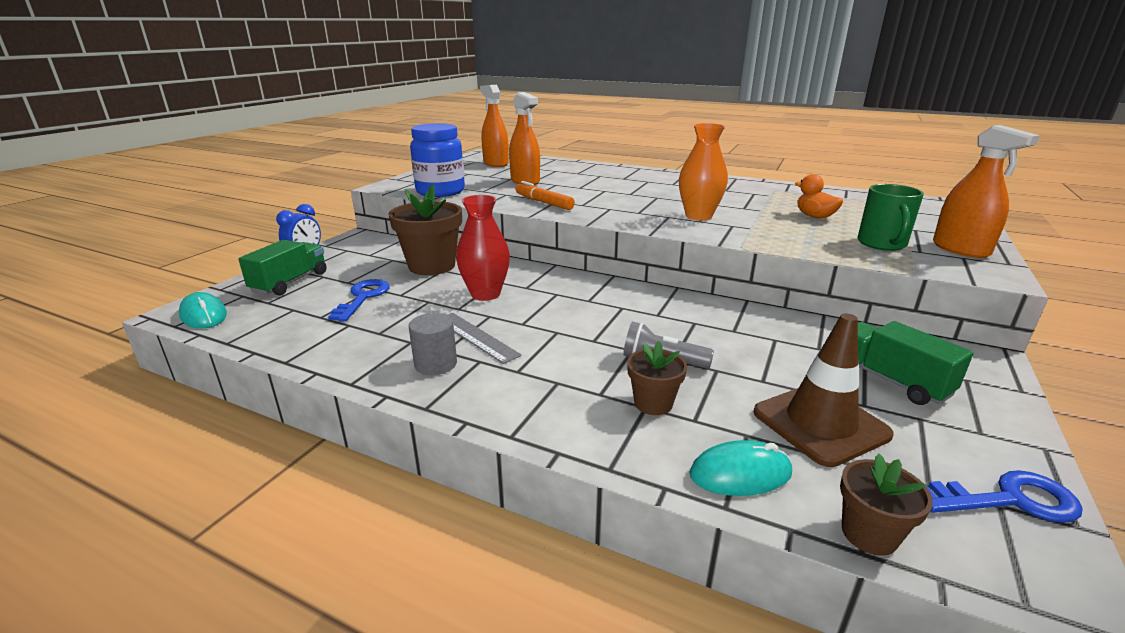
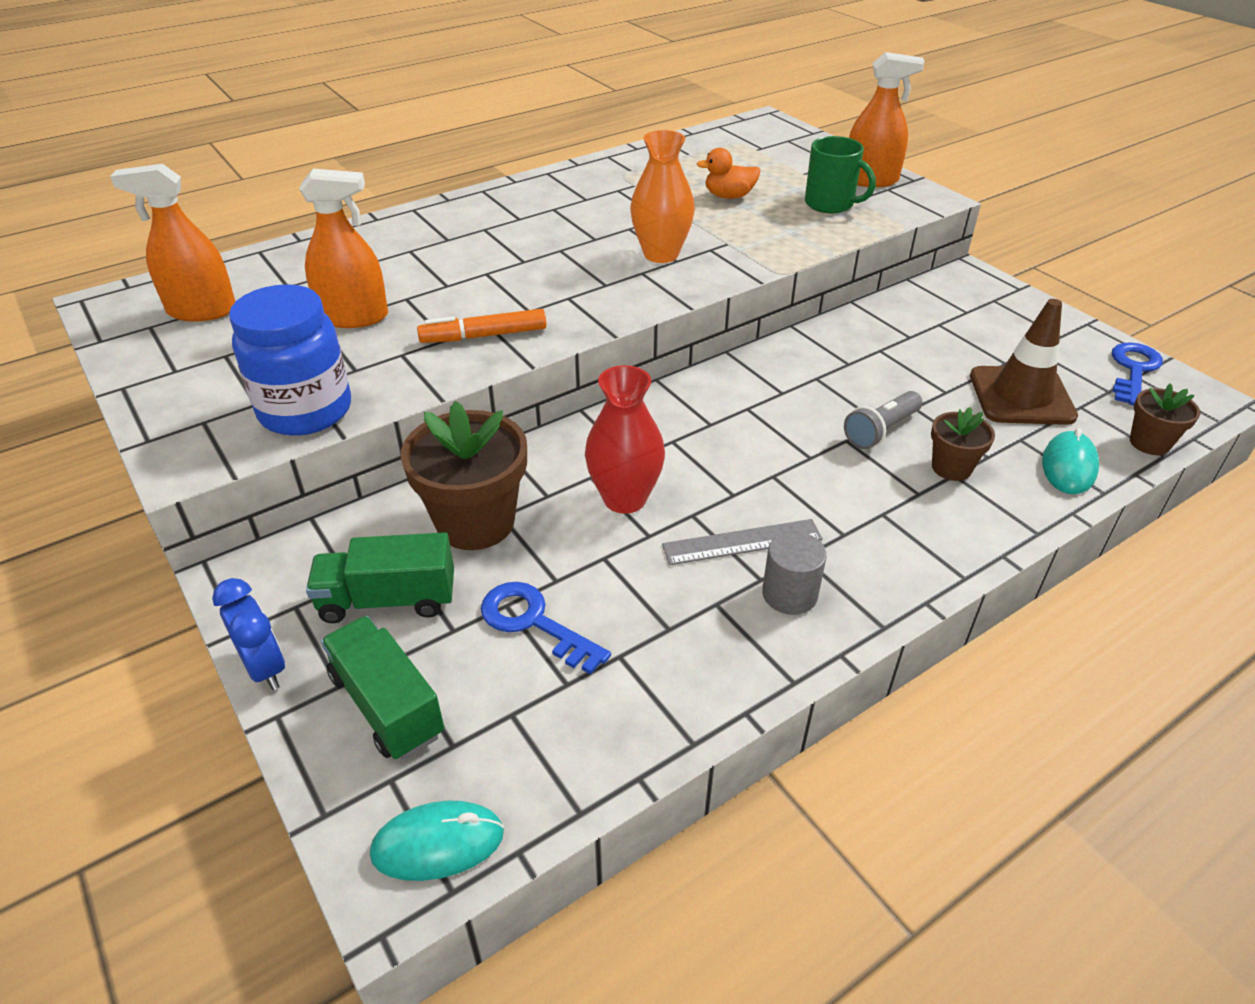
camera: 60 degrees left, 15 degrees up
(890, 380) = (978, 332): green truck -> green truck (388, 600)

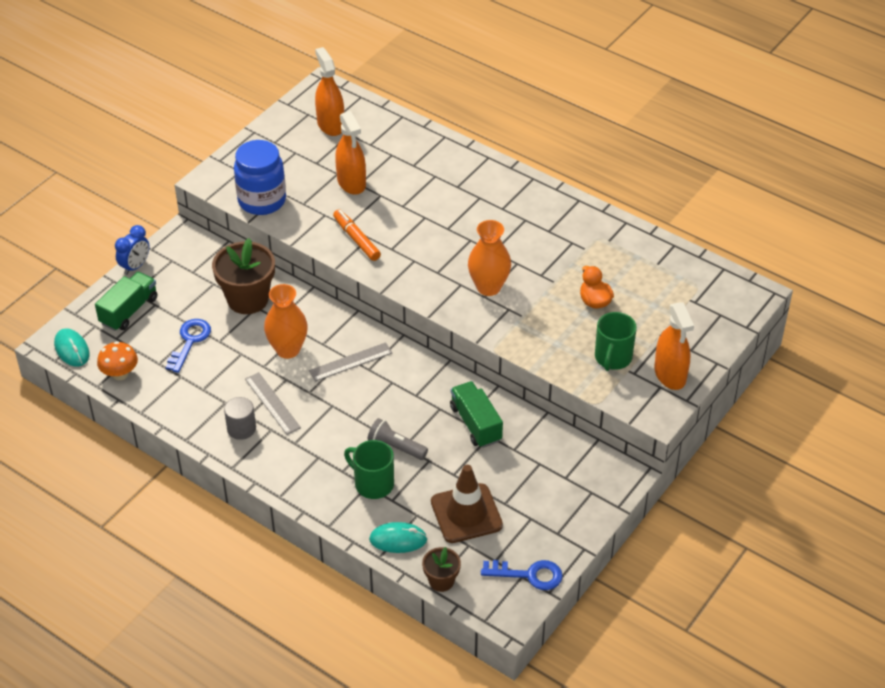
camera: 70 degrees right, 5 degrees up
(388, 600) = (186, 288): green truck -> green truck (475, 424)
(565, 759) = (120, 374): none -> orange mushroom
(625, 499) = (288, 349): red vase -> orange vase
(687, 438) = (350, 362): none -> grey ruler
(951, 468) = (373, 483): brown flower pot -> green mug

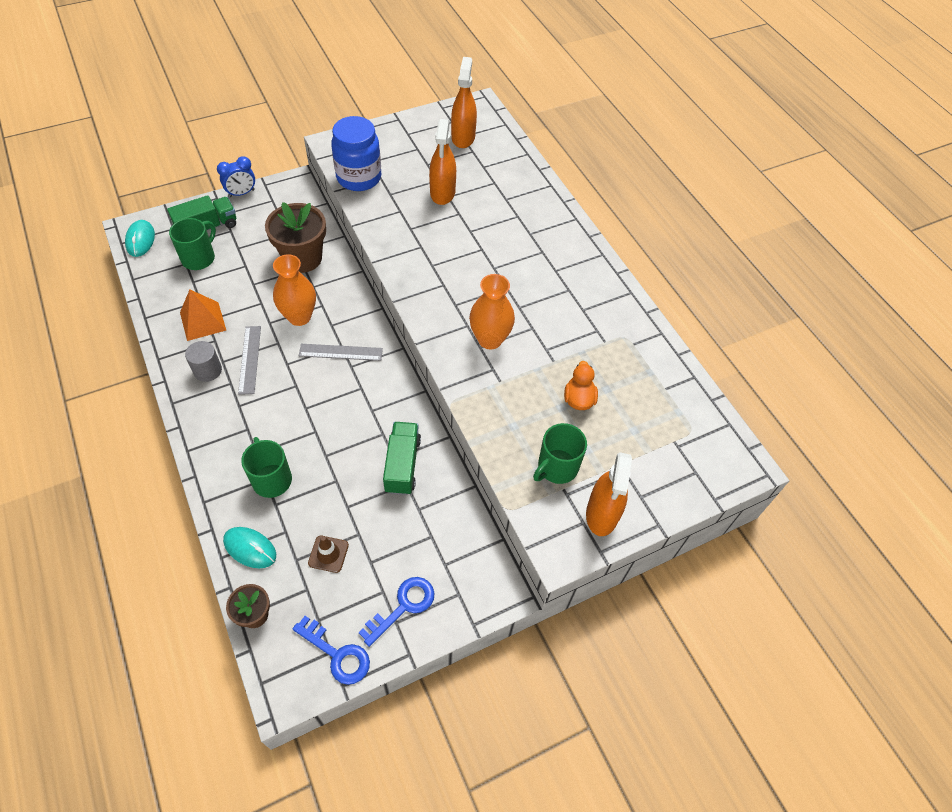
camera: 25 degrees right, 10 degrees up
(120, 374) = (157, 277): orange mushroom -> none
(146, 340) = (199, 258): none -> green mug
(189, 342) = (230, 274): blue key -> blue key (403, 606)
(199, 391) = (203, 321): none -> orange pyramid
(356, 239) = (409, 244): orange marker -> none
(396, 447) = (317, 452): grey flashlight -> none
(466, 513) = (328, 554): brown traffic cone -> brown traffic cone, size x0.53

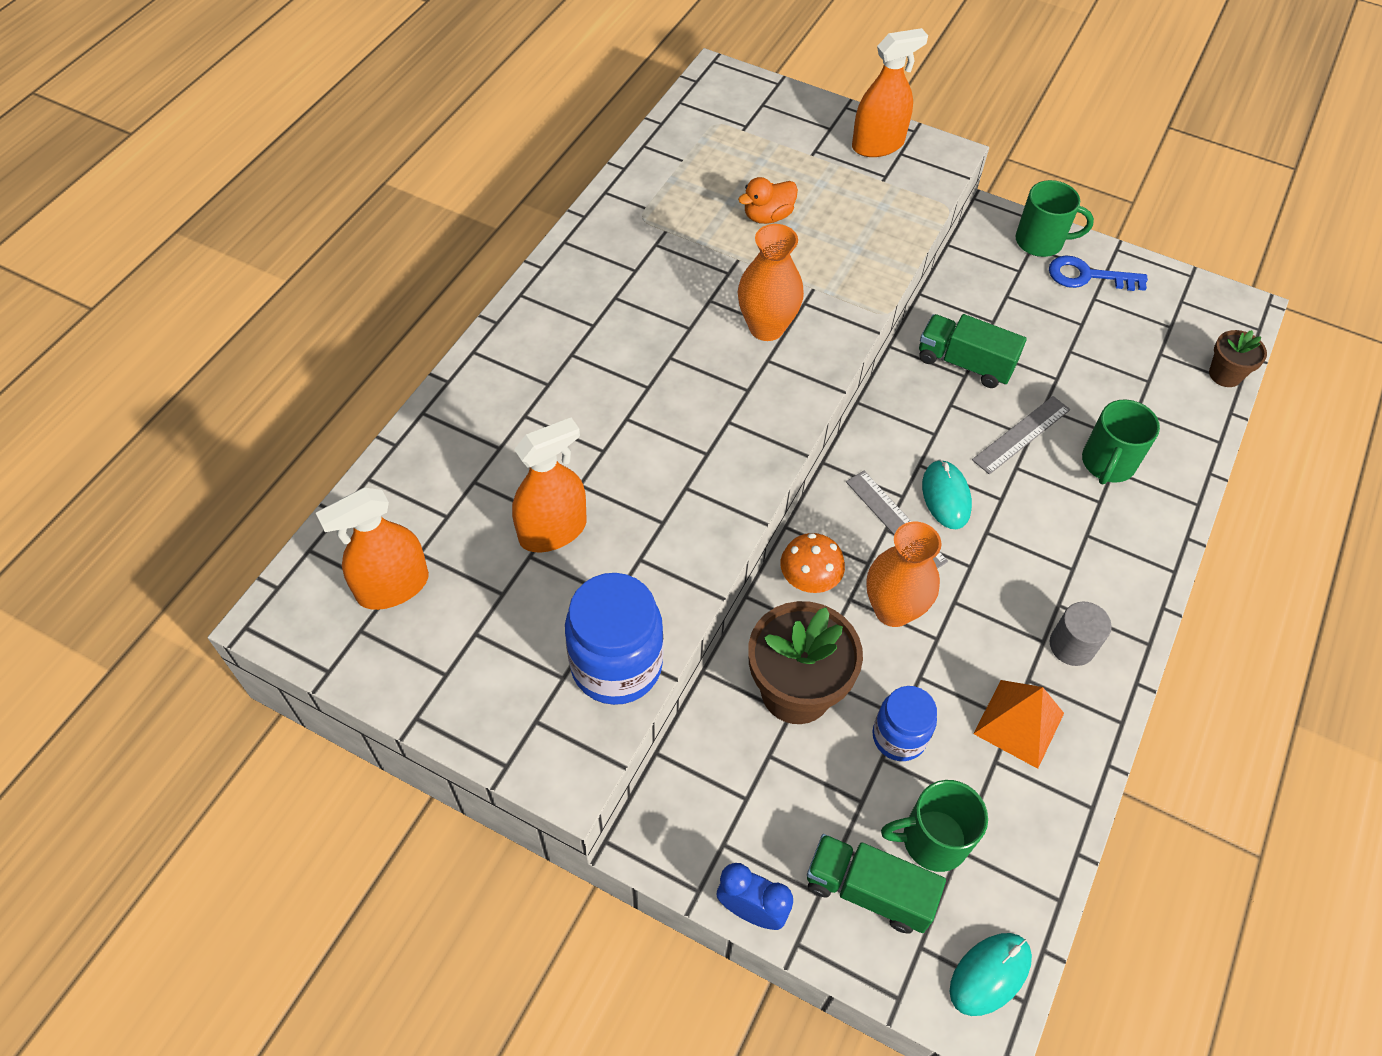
camera: 125 degrees left, 0 degrees up
(246, 277) = (899, 737): none -> blue jar
(249, 359) = (1008, 612): grey ruler -> grey ruler (1021, 435)
(250, 548) = (1184, 425): turquoise mouse -> turquoise mouse (946, 496)
(328, 554) = (1114, 360): brown traffic cone -> none
(337, 654) = (1176, 295): blue key -> none
(346, 297) = (809, 580): none -> orange mushroom
(402, 465) = (964, 363): green truck -> green truck turned 60 degrees clockwise
(556, 467) = (866, 195): green mug -> green mug (1041, 242)

